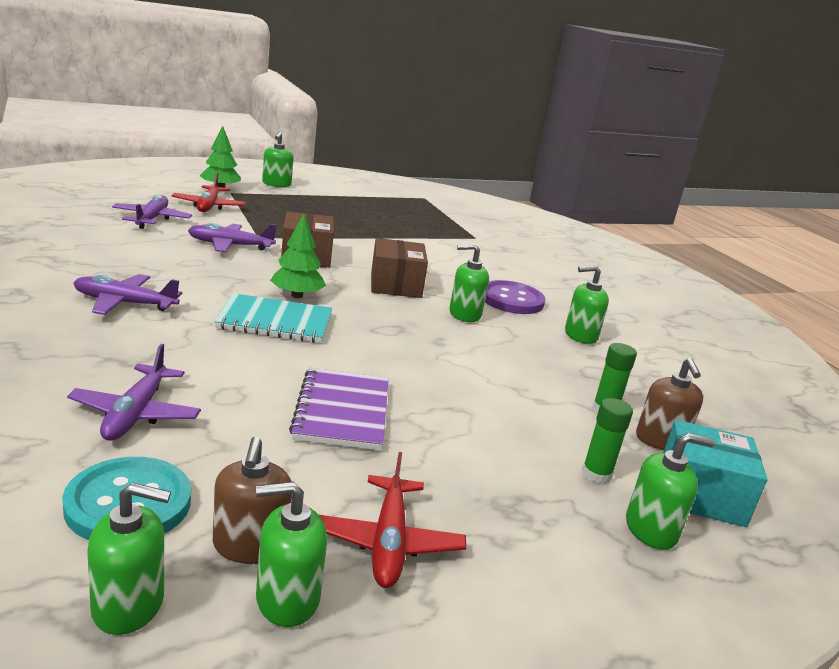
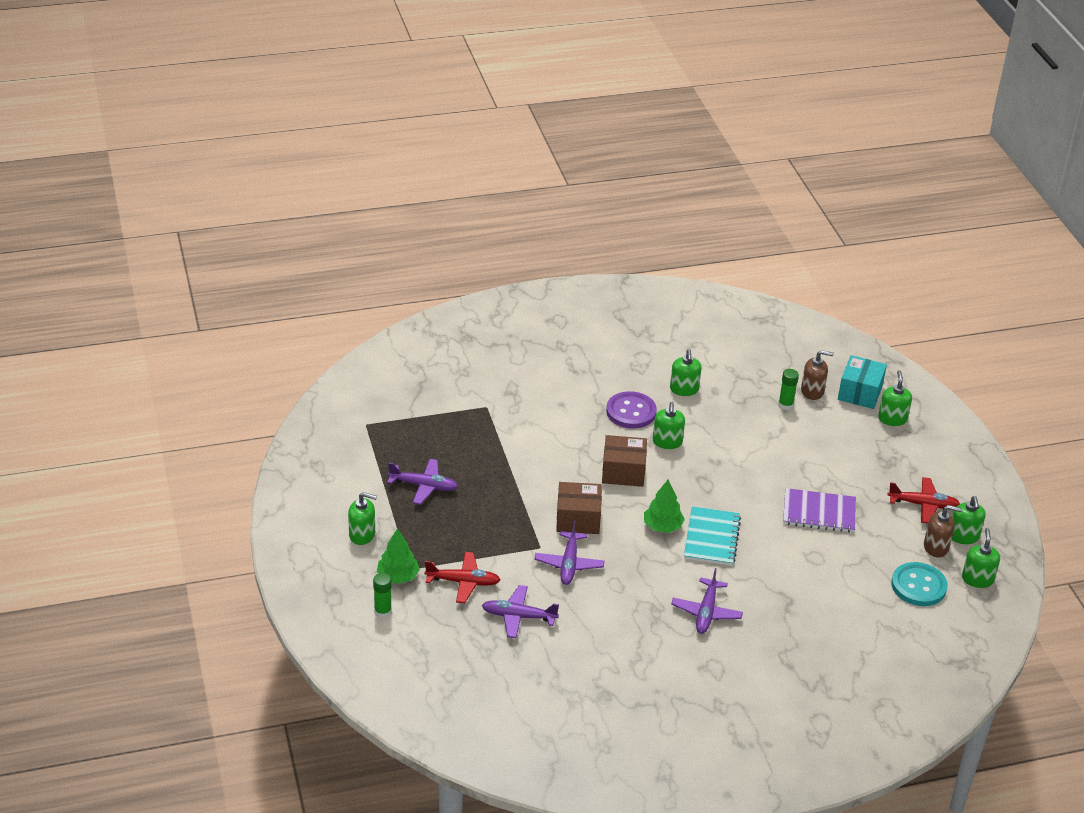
camera: 80 degrees left, 15 degrees up
(135, 414) = (845, 591): purple plane -> purple plane (424, 486)
(596, 474) = (853, 425): green glue stick -> green glue stick (383, 611)

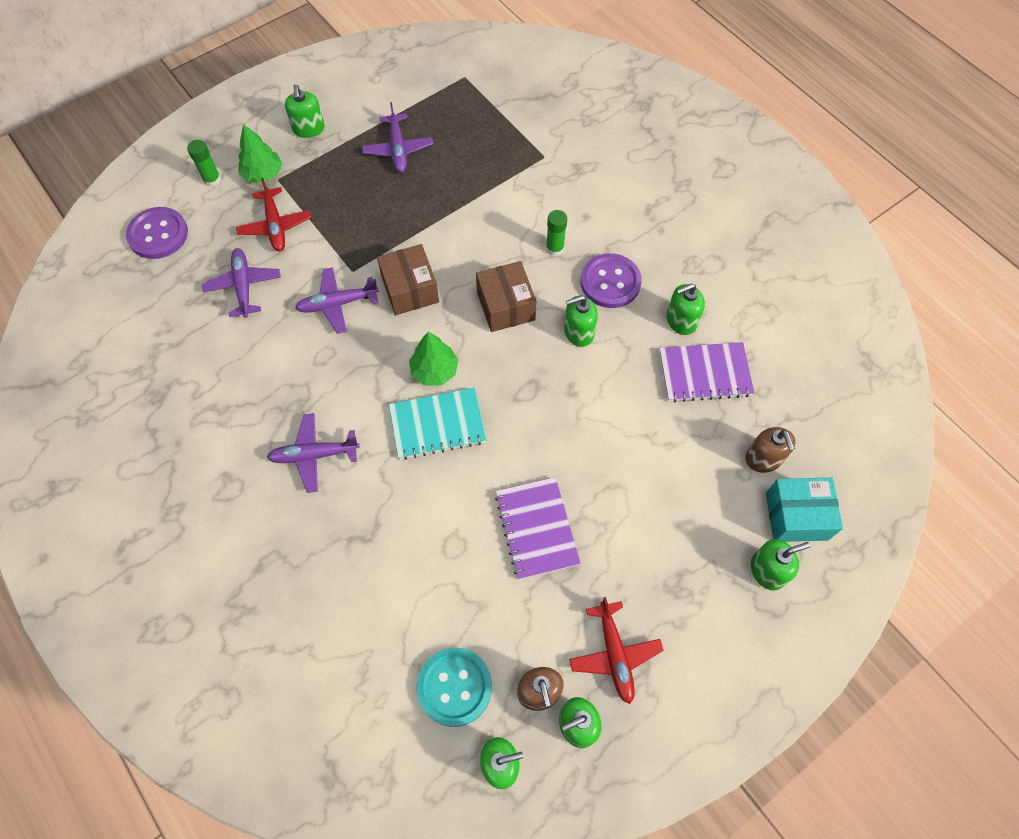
camera: 70 degrees right, 25 degrees up
(427, 661) = (158, 234): none -> purple button
(733, 393) = (705, 373): none -> purple notebook
(785, 405) = (718, 435): green glue stick -> green glue stick (555, 248)

